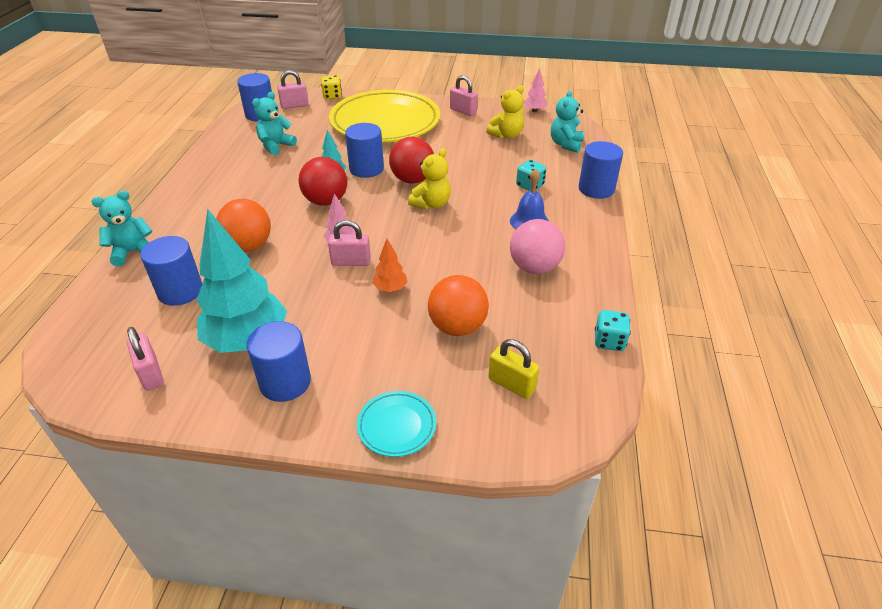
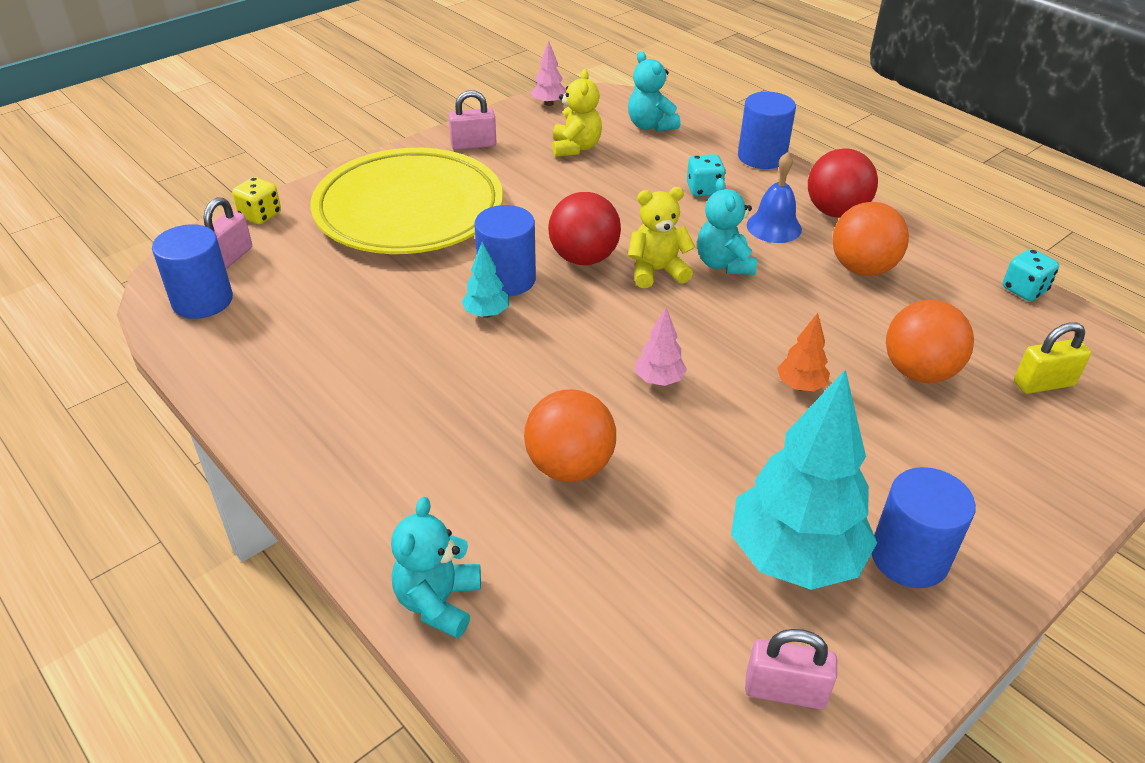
camera: 50 degrees left, 0 degrees up
(180, 291) = (609, 584): blue cylinder -> none
(276, 146) = (326, 327): turquoise teddy bear -> turquoise teddy bear (724, 264)
(326, 201) = (543, 348): red ball -> red ball (835, 212)
(351, 262) = (711, 391): pink padlock -> none
(397, 426) = (1053, 497): turquoise plate -> none
(431, 204) = (657, 271): yellow teddy bear -> yellow teddy bear turned 90 degrees counterclockwise
(534, 267) = (862, 268): pink ball -> orange ball

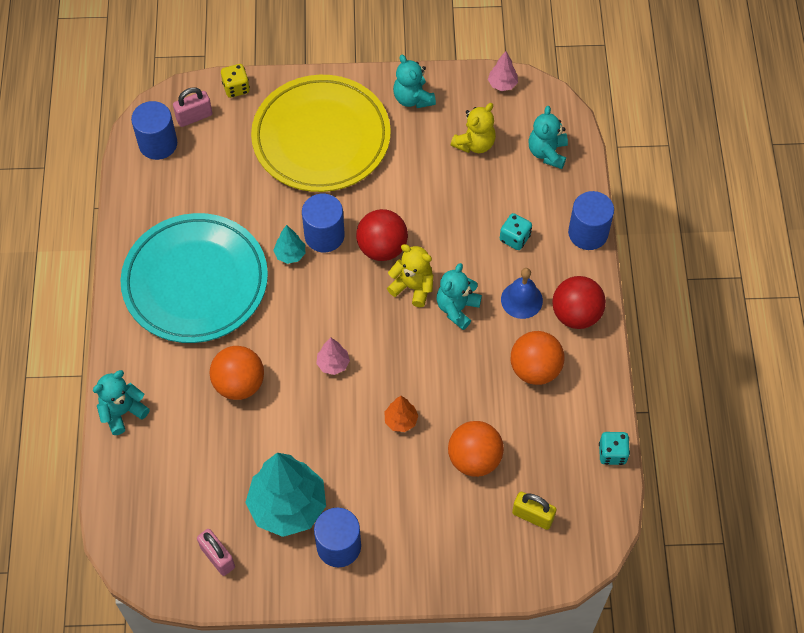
camera: 40 degrees right, 20 degrees up
(393, 399) = (195, 282): none -> turquoise plate
(473, 145) = (413, 98): pink padlock -> turquoise teddy bear

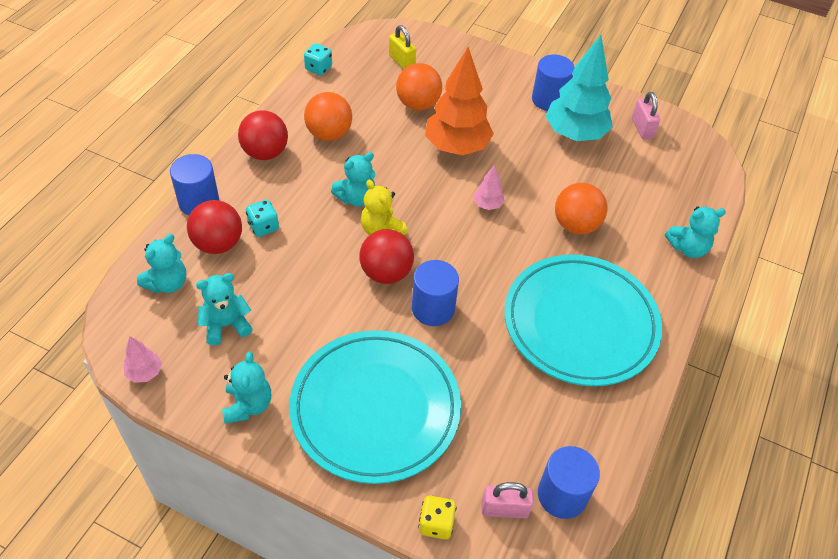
camera: 155 degrees left, 10 degrees down
(290, 254) = (475, 306): turquoise tree -> none
(321, 138) = (375, 409): yellow plate -> turquoise plate
(401, 421) = (457, 147): orange tree -> orange tree, size x2.27
(474, 143) = (226, 325): yellow teddy bear -> turquoise teddy bear
(521, 300) = (299, 181): blue bell -> none
(538, 204) = (218, 244): none -> red ball

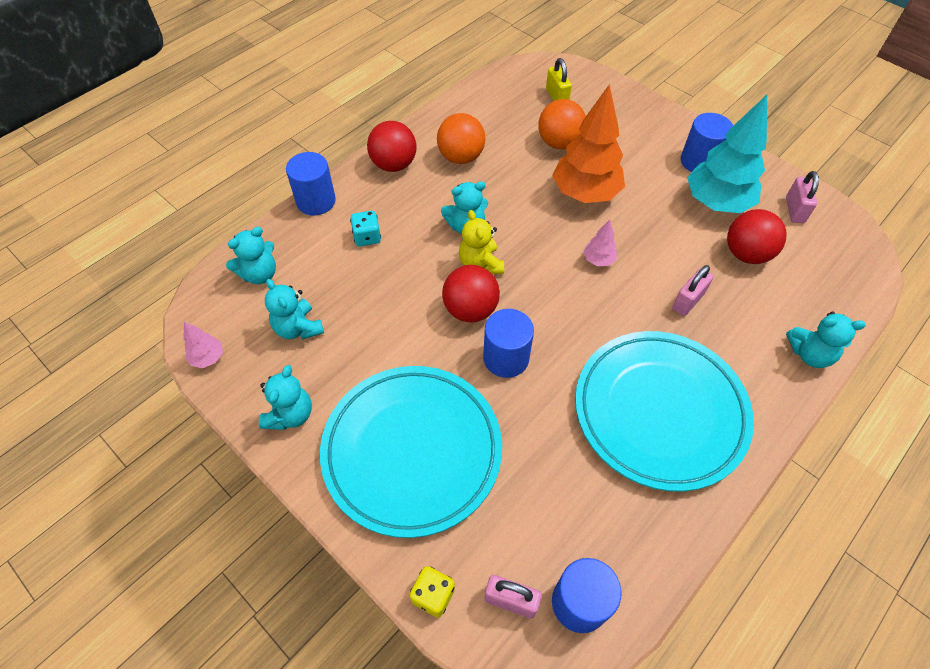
camera: 20 degrees right, 5 degrees up
(218, 244) = (319, 245): red ball -> red ball (746, 254)
(226, 325) = (298, 328): turquoise teddy bear -> turquoise teddy bear turned 120 degrees counterclockwise
(318, 68) = (472, 91): turquoise dice -> none
(576, 225) = (687, 301): orange ball -> pink padlock

